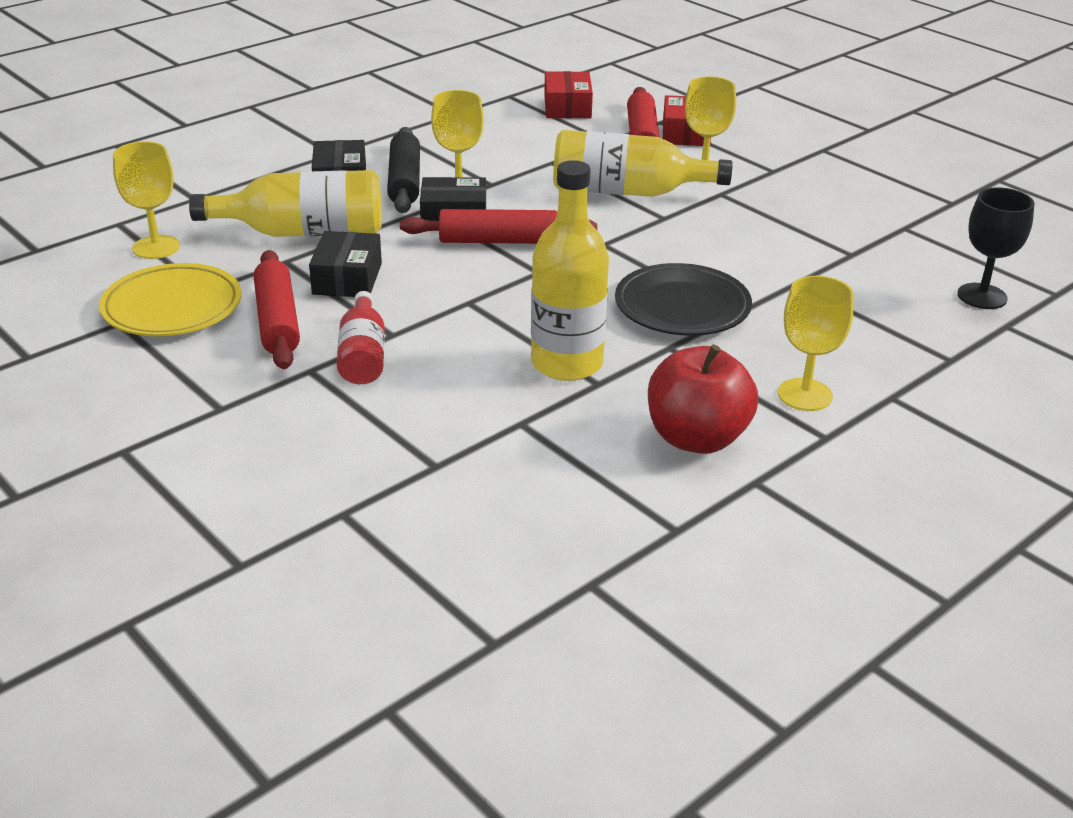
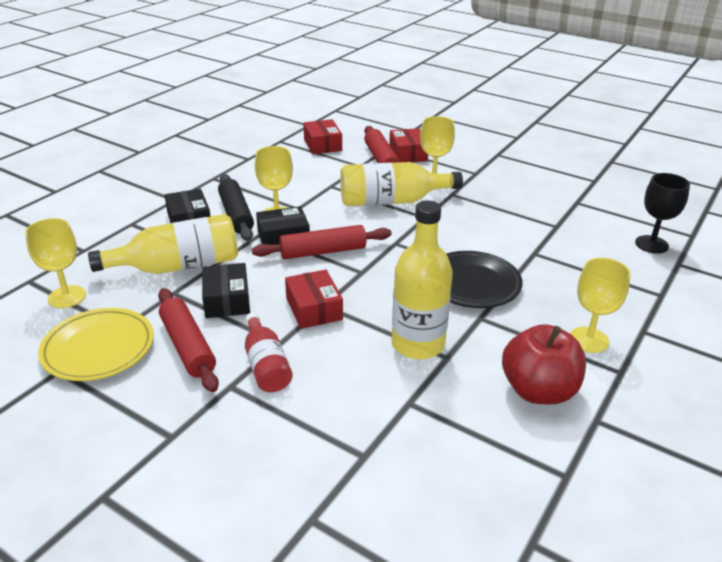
camera: 15 degrees left, 0 degrees up
(453, 304) = (314, 309): none -> red box

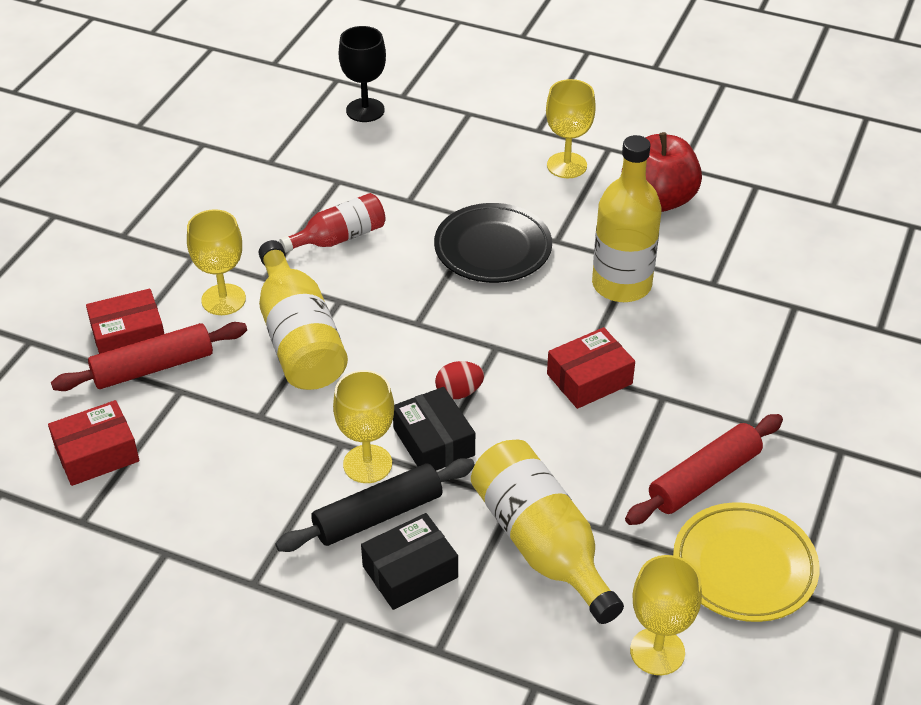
camera: 100 degrees left, 10 degrees up
(227, 300) = (601, 466): black box -> none
(266, 365) = (706, 400): red bottle -> red bottle (339, 237)
(323, 252) = (459, 392): red rolling pin -> red egg

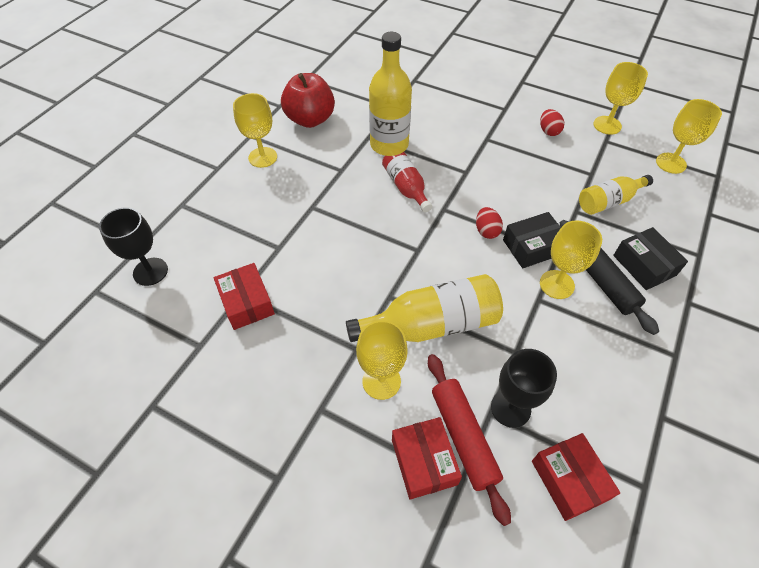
camera: 85 degrees left, 10 degrees up
(185, 408) = (510, 408): none -> black goblet
(339, 237) = (315, 295): red bottle -> red bottle (406, 187)
(492, 249) = (344, 203): black plate -> none
(541, 544) = (608, 201): yellow bottle -> yellow bottle, size x0.62
(589, 379) = (473, 168): red box -> red box (246, 302)
(704, 479) = (548, 131): red rolling pin -> red egg
(744, 567) = (607, 125): yellow plate -> yellow goblet

